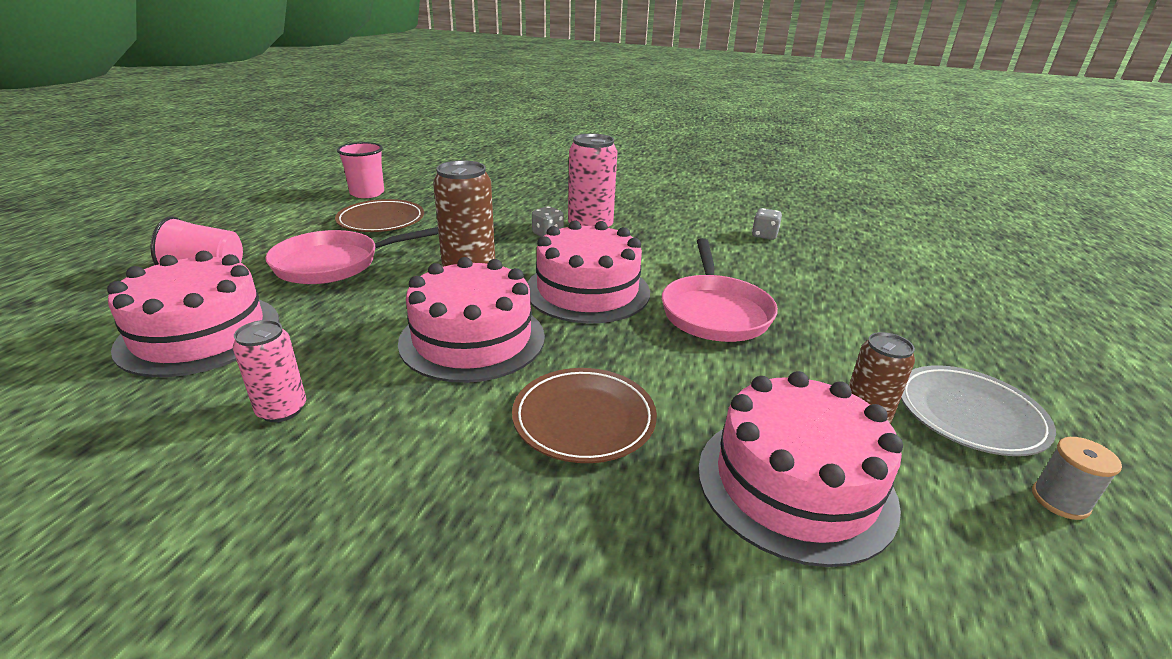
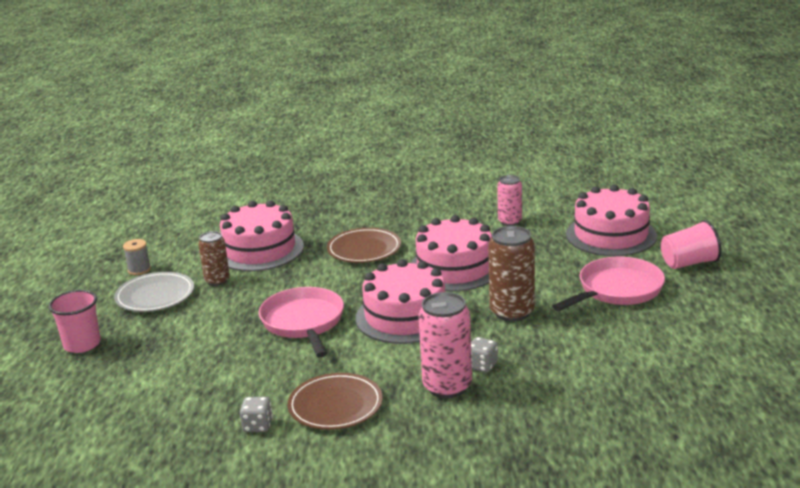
camera: 165 degrees right, 5 degrees down
(367, 193) = (735, 374): pink cup -> pink cup (82, 344)
(381, 220) = (655, 340): brown plate -> brown plate (335, 406)

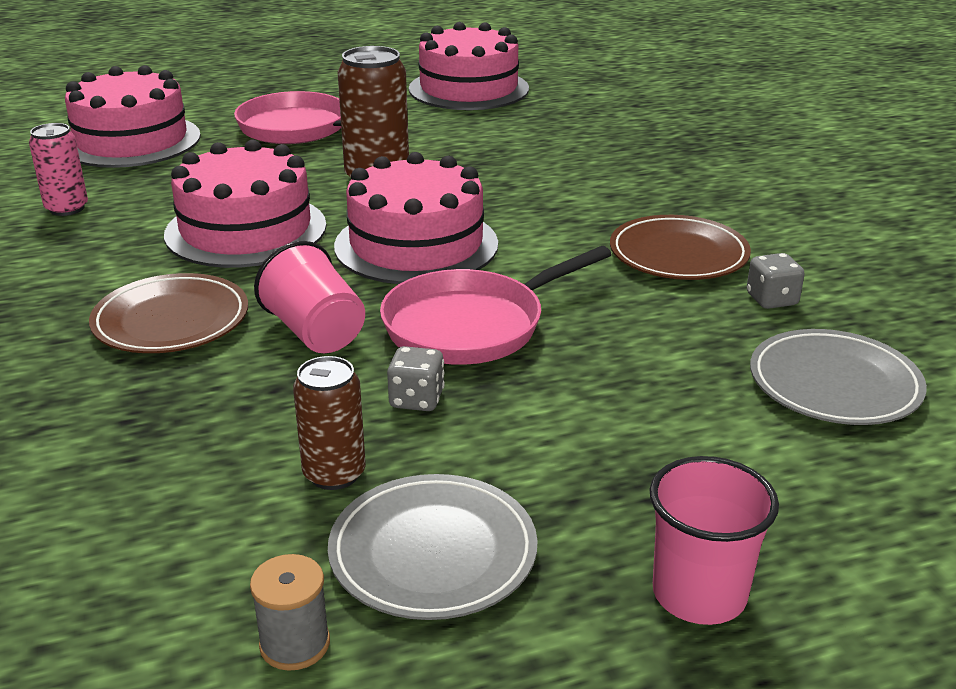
camera: 110 degrees left, 5 degrees up
(164, 420) = (834, 384): none -> grey plate
(259, 250) = (168, 453): pink cake -> pink cake (468, 89)
(447, 386) = (581, 194): pink can -> none
(482, 366) = (521, 181): grey dice -> grey dice (416, 399)
(689, 263) = (220, 100): pink cup -> pink cup (315, 333)

